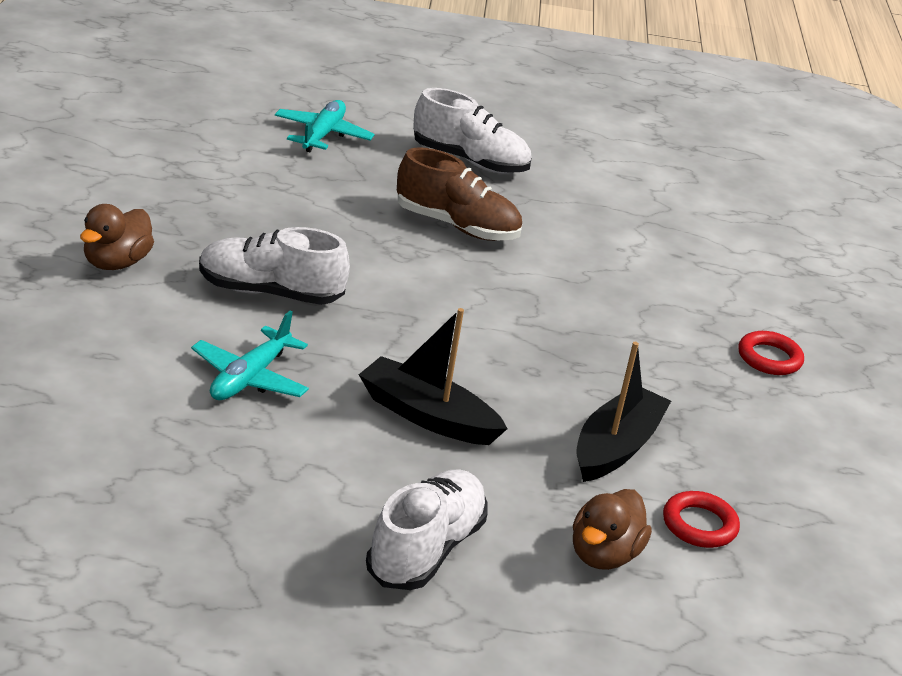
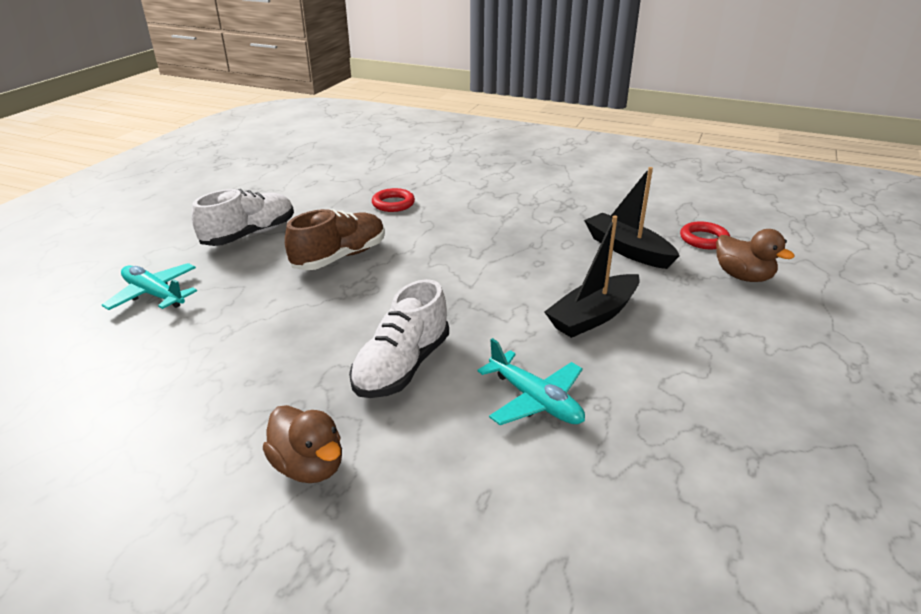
camera: 65 degrees left, 0 degrees up
(425, 550) = (758, 346): white shoe -> none
(769, 358) = (534, 185): red ring -> red ring (393, 204)

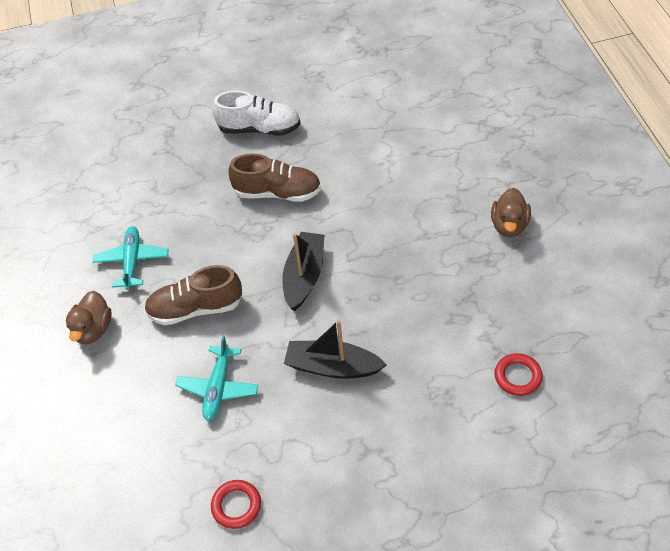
camera: 55 degrees right, 20 degrees up
(154, 294) = (161, 149): turquoise plane -> turquoise plane (132, 261)
(393, 204) = (376, 161): red ring -> red ring (236, 506)
(402, 367) = (195, 308): white shoe -> brown shoe
(627, 250) = (447, 337): black boat -> black boat (304, 276)
(743, 276) = (476, 428): brown duck -> brown duck (509, 225)

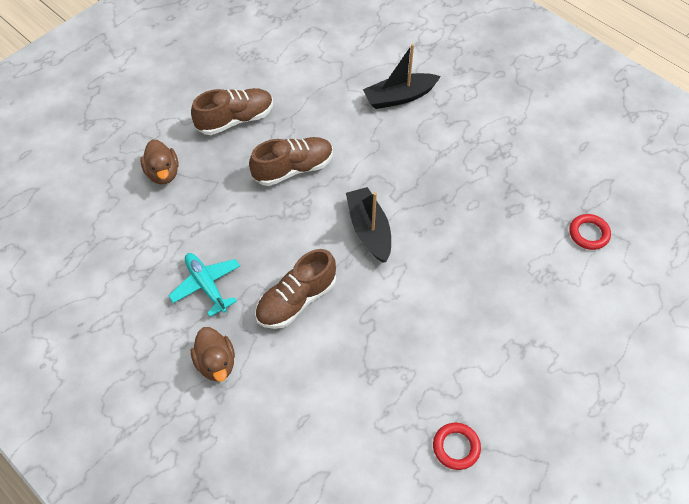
camera: 35 degrees left, 5 degrees up
(218, 388) = (367, 358): turquoise plane -> none
(259, 129) = (235, 120): white shoe -> brown shoe
(332, 367) = (447, 294): black boat -> black boat (399, 97)
(509, 225) = (498, 119): brown duck -> brown duck (163, 173)

